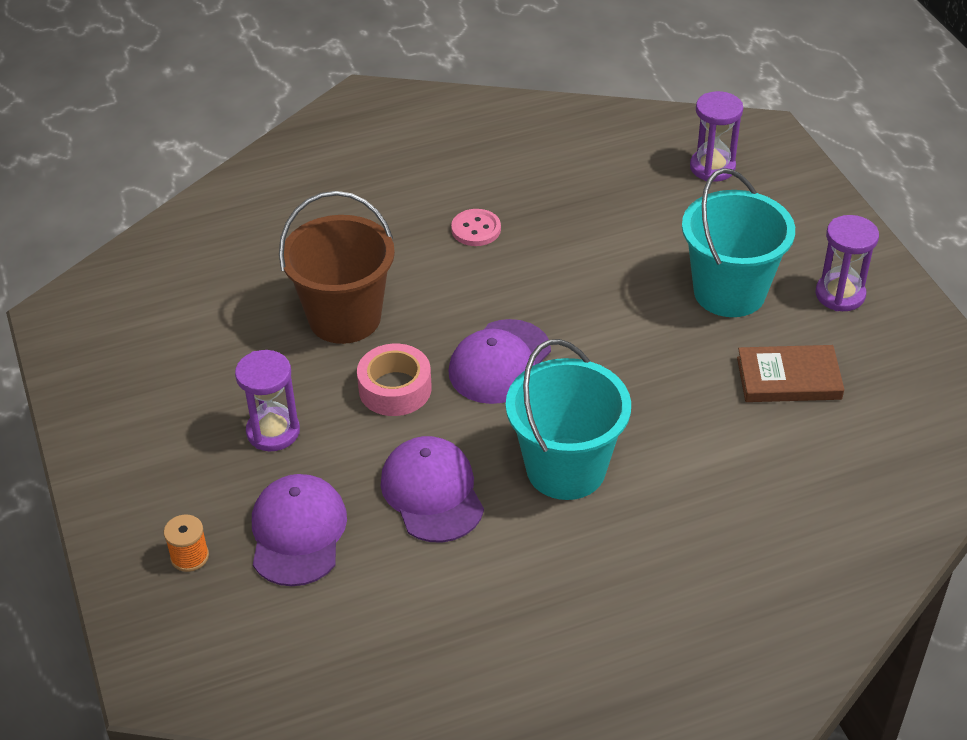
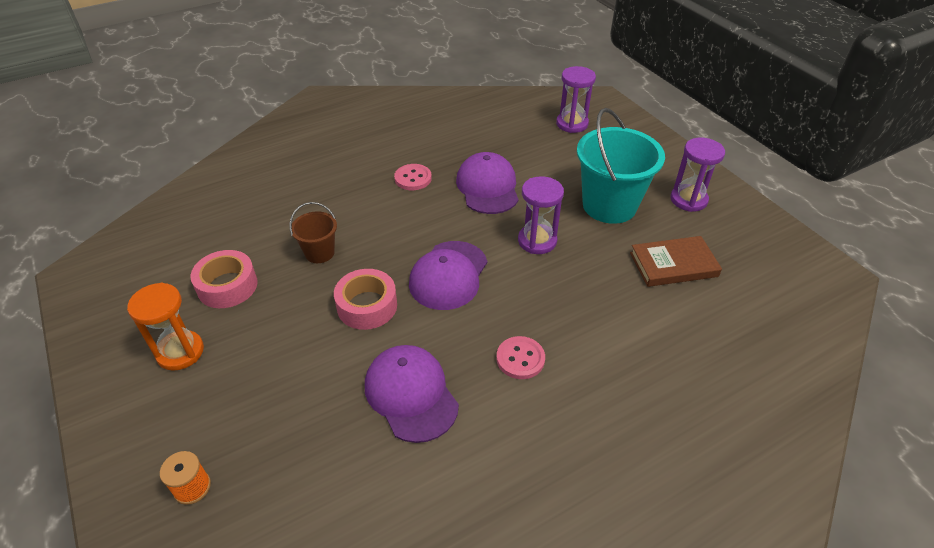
camera: 10 degrees left, 0 degrees up
(176, 418) = (180, 352): none -> orange hourglass
(231, 347) = (227, 286): none -> pink tape
(273, 432) = (266, 355): purple hourglass -> purple hourglass (537, 241)
(298, 533) = (294, 449): purple cap -> purple cap (487, 187)
(344, 318) = (319, 253): brown bucket -> brown bucket, size x0.51
(566, 469) = (520, 359): turquoise bucket -> pink button

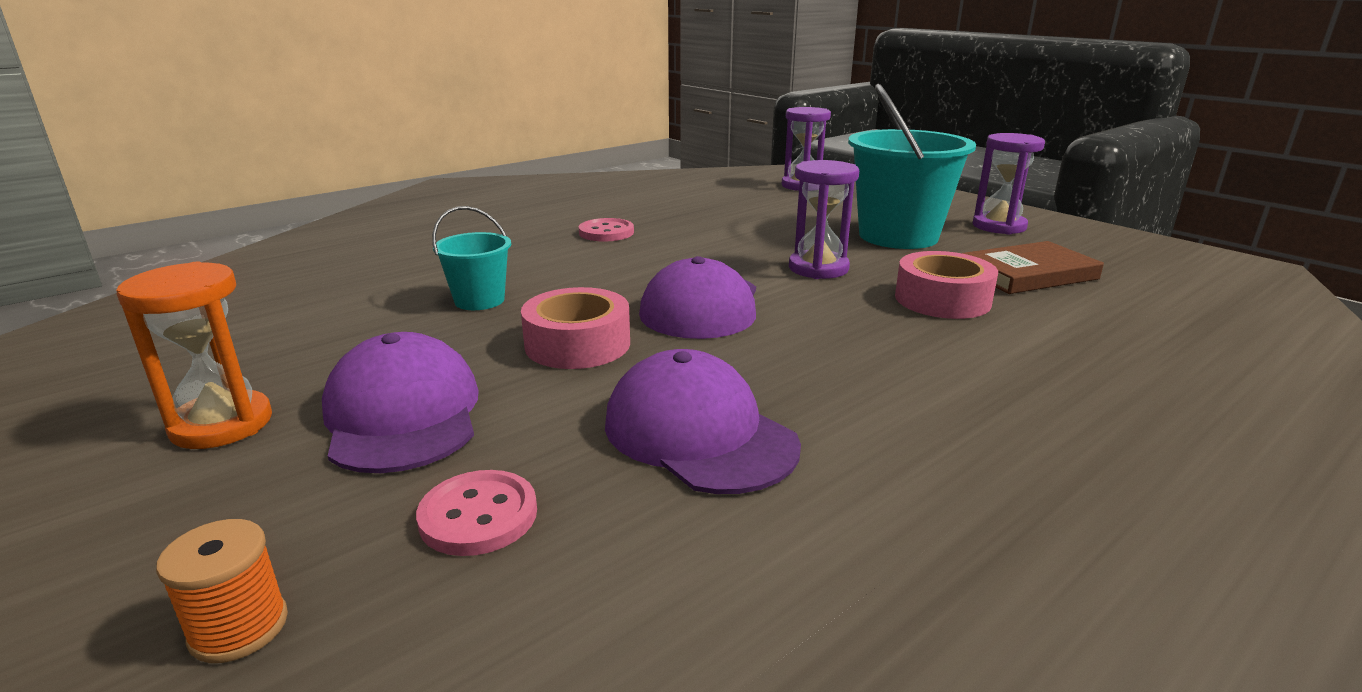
camera: 10 degrees left, 20 degrees down
(227, 286) = (318, 343): pink tape -> pink tape (942, 299)
(319, 253) = (479, 300): brown bucket -> turquoise bucket
(487, 187) = (719, 233): purple cap -> purple cap (403, 414)
(520, 359) = (869, 376): pink button -> pink button (478, 516)

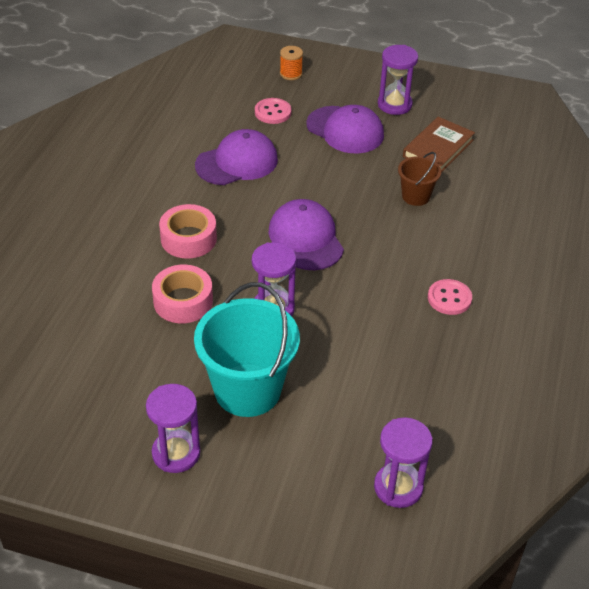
camera: 145 degrees right, 20 degrees up
(222, 424) = (394, 104): orange hourglass -> purple hourglass
(479, 300) = (416, 196): turquoise bucket -> brown bucket
(577, 344) = (331, 187): pink tape -> pink tape (188, 239)
(699, 433) = (237, 162): purple cap -> purple cap turned 45 degrees counterclockwise
(1028, 274) = (139, 361): brown book -> brown book (438, 148)

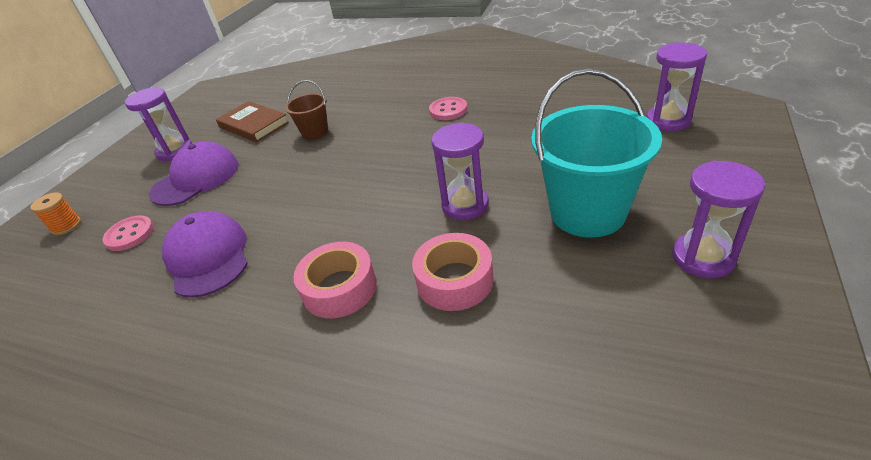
camera: 80 degrees left, 5 degrees down
(306, 238) = (359, 192): purple cap -> none

